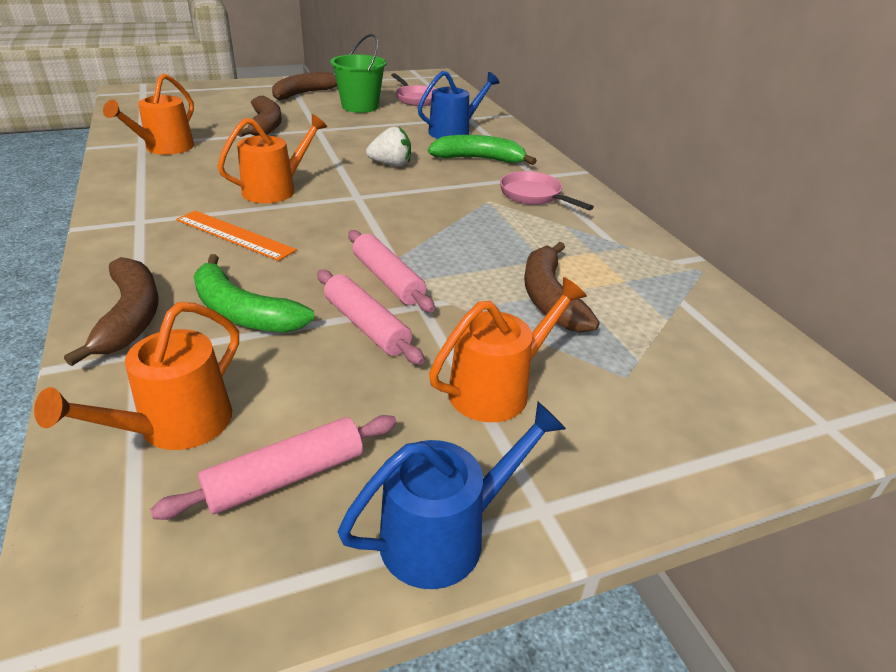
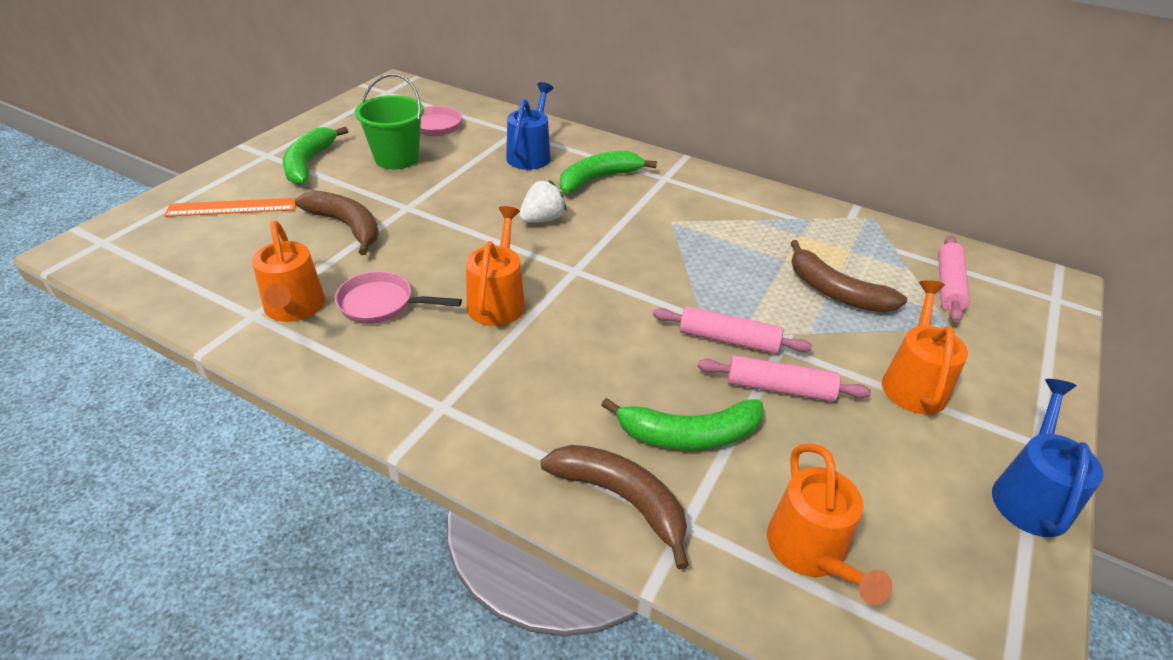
camera: 40 degrees left, 5 degrees up
(234, 235) = (552, 369): orange ruler -> orange ruler (232, 207)
(286, 477) = (920, 529): pink rolling pin -> pink rolling pin (948, 286)
(305, 94) = (309, 163): brown banana -> green banana
(534, 196) = (692, 200): pink pan -> pink pan (382, 304)

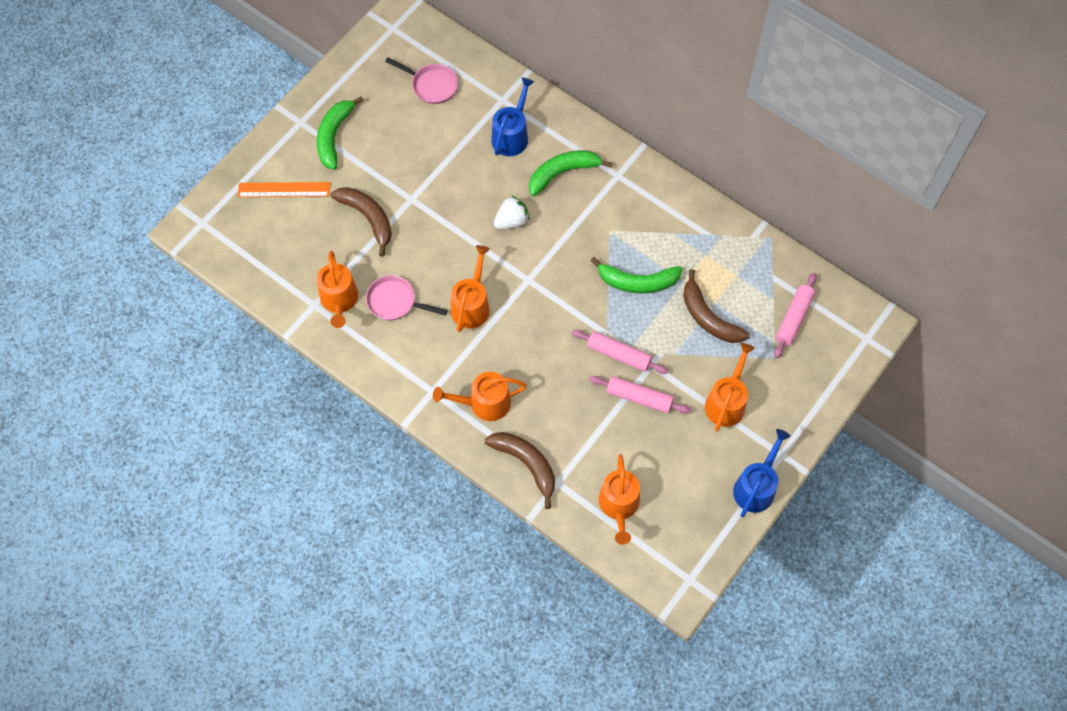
camera: 10 degrees right, 25 degrees up
(396, 158) = (403, 133): green bucket -> none
(532, 416) = (484, 403): none -> orange watering can
(688, 435) = (573, 426): green banana -> green banana (637, 282)

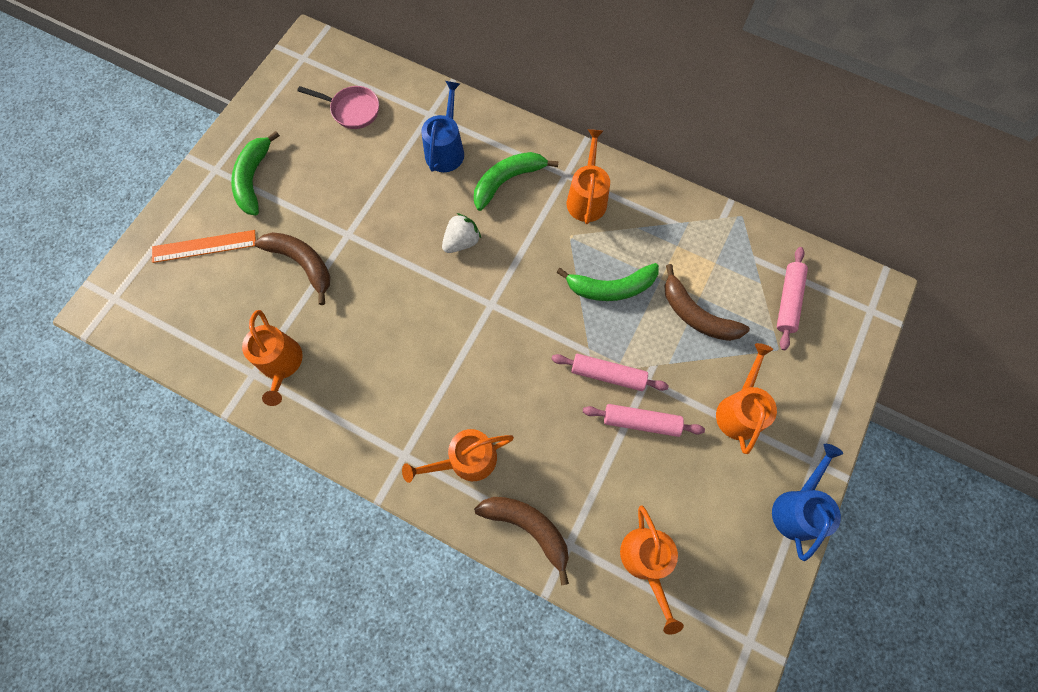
camera: 10 degrees left, 5 degrees up
(395, 302) = (346, 355): pink pan -> none
(471, 305) = (433, 344): orange watering can -> orange watering can (587, 198)

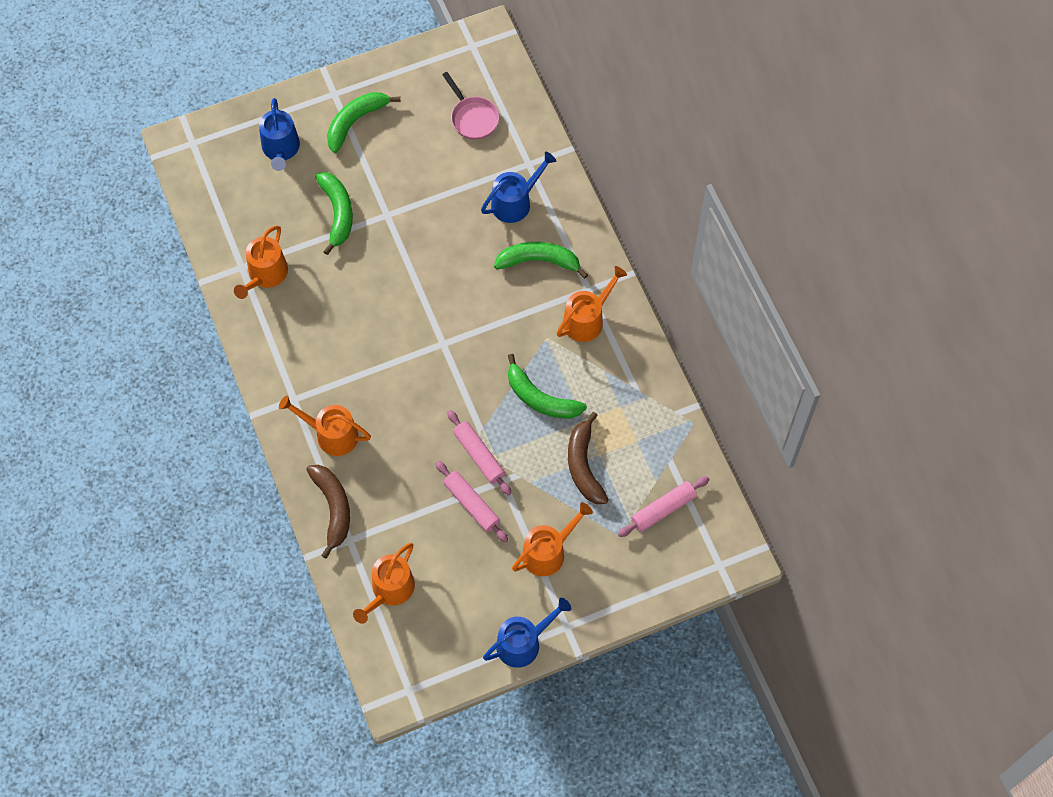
camera: 40 degrees right, 5 degrees down
(204, 246) = (281, 149): orange ruler -> blue watering can
(302, 264) = (337, 213): brown banana -> green banana
(461, 242) = (463, 282): white strawberry -> none

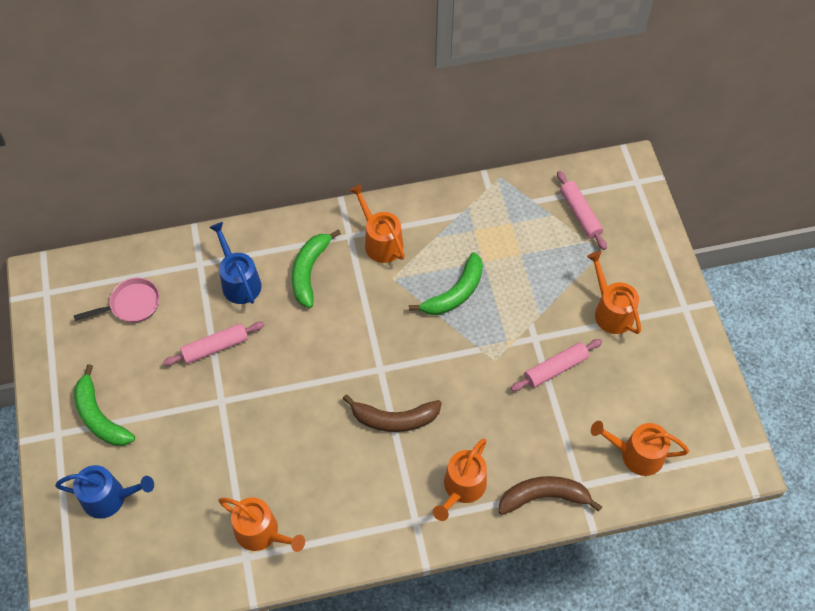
camera: 80 degrees left, 5 degrees down
(337, 213) = (206, 449): green banana -> none
(390, 590) = (636, 454): orange watering can -> orange watering can turned 150 degrees clockwise
(479, 455) = (506, 354): pink rolling pin -> pink rolling pin (215, 347)
(523, 643) = (698, 345): blue watering can -> none
(584, 465) = (529, 268): brown banana -> brown banana (394, 419)

